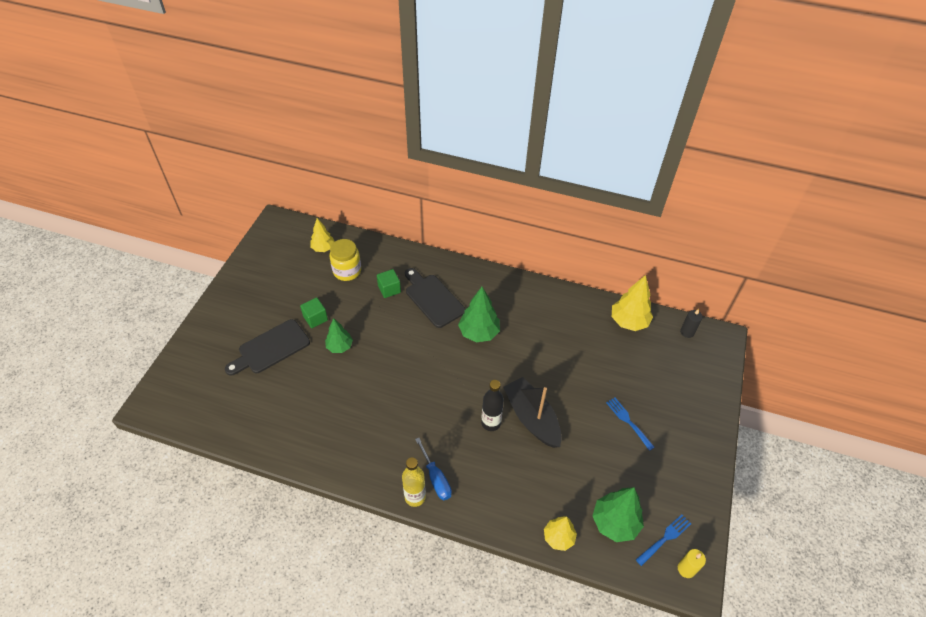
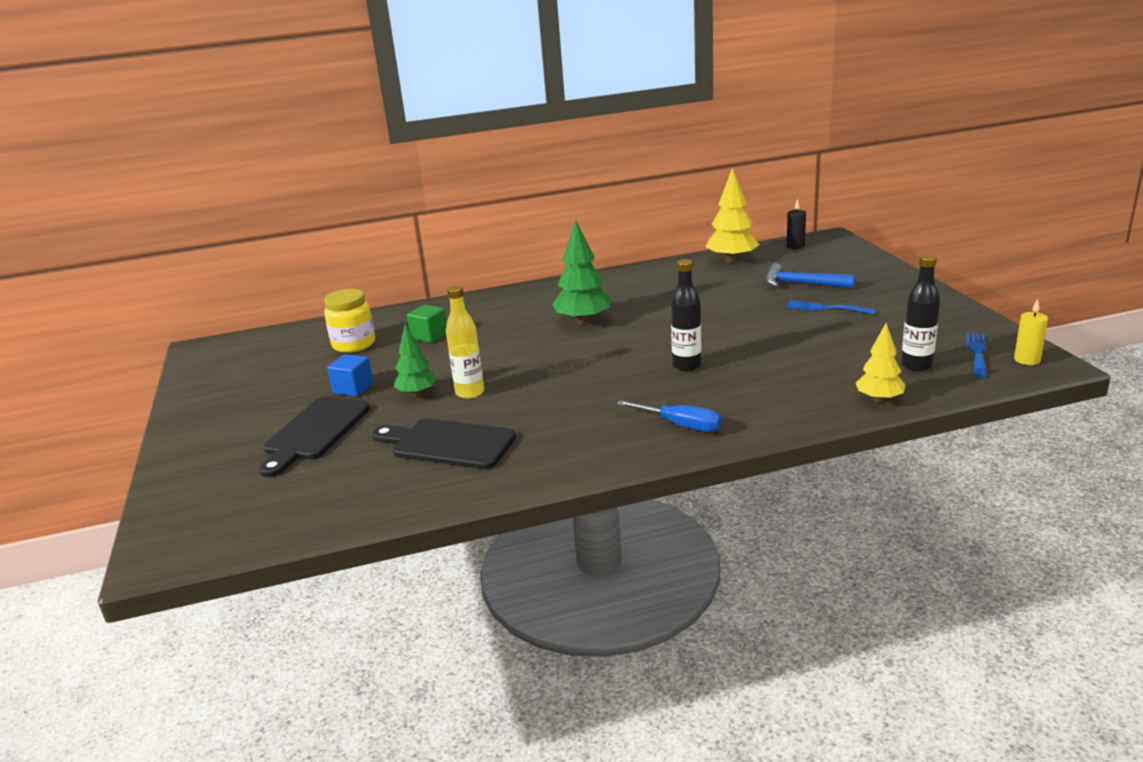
camera: 30 degrees left, 25 degrees down
(315, 318) = (353, 388): green cube -> blue cube
(323, 248) = (298, 342): yellow tree -> none
(415, 497) = (676, 449): yellow bottle -> yellow bottle (470, 392)
(433, 298) = (495, 322): black cutting board -> black cutting board (448, 444)
(532, 418) = (726, 345): black boat -> none
(614, 522) = (916, 366): green tree -> black bottle
(643, 382) = (802, 284): none -> blue hammer

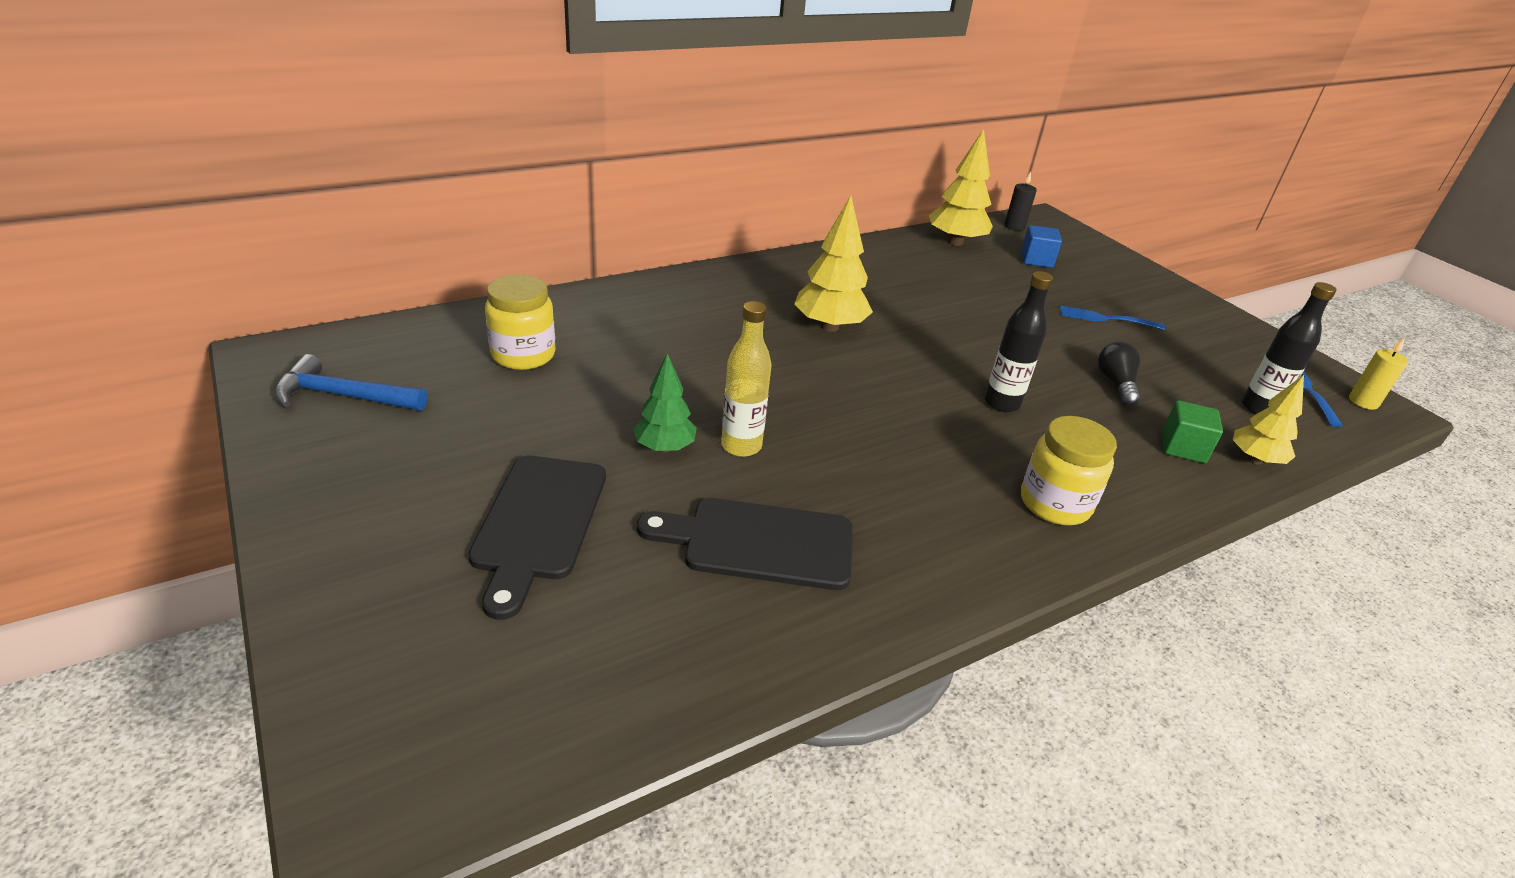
camera: 20 degrees left, 10 degrees up
(353, 388) = (561, 437): blue cube -> blue cube (1036, 260)
(429, 336) = (630, 343): green cube -> green cube (1183, 447)
(583, 321) = (829, 327): green tree -> yellow tree
(680, 425) = (1054, 504): blue screwdriver -> yellow jar
(796, 352) = (1115, 384): none -> black light bulb
(802, 284) = (1056, 281): blue hammer -> blue hammer (344, 396)

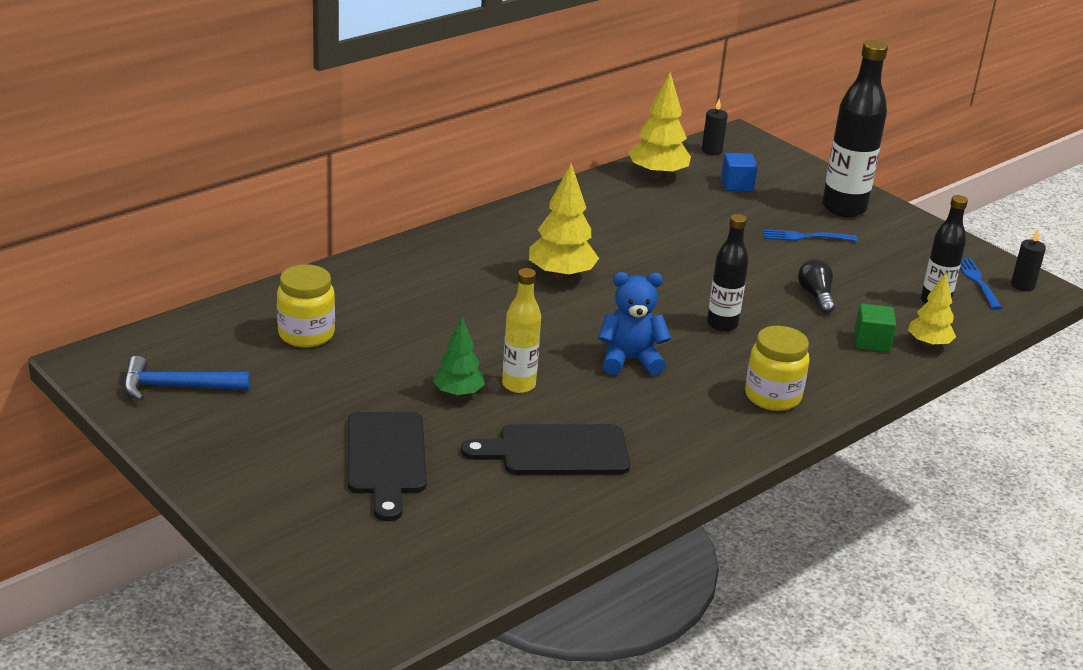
camera: 10 degrees left, 5 degrees down
(884, 433) = (630, 360): none -> blue teddy bear
(1150, 295) = (844, 208): none -> black bottle
(1363, 402) = (1022, 285): yellow candle -> black candle

